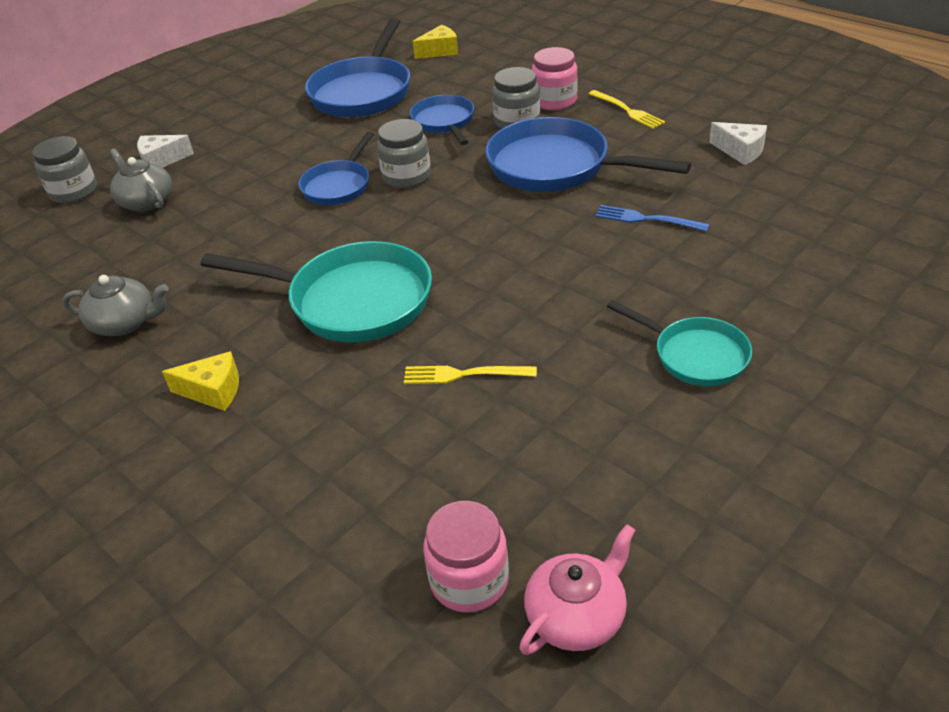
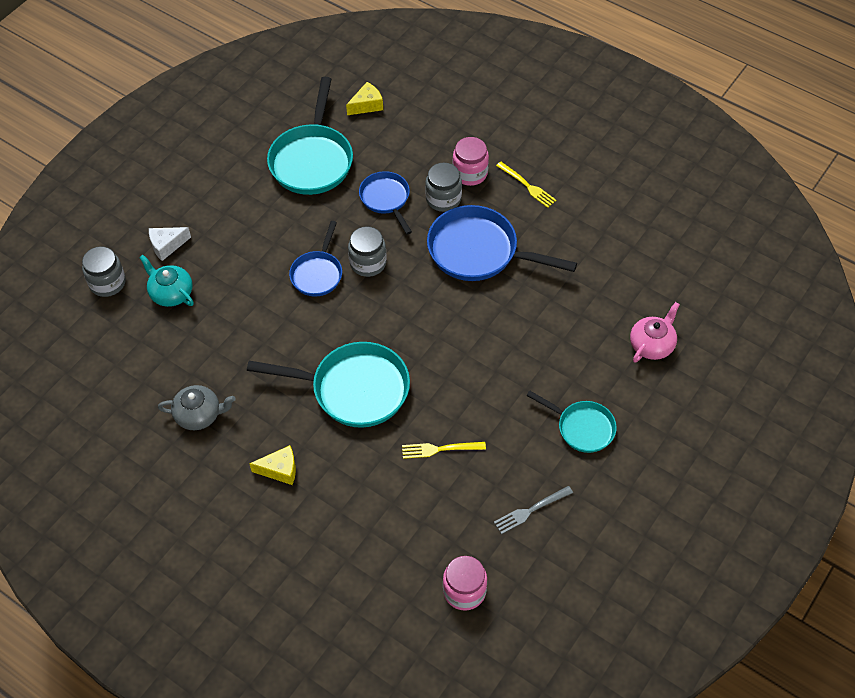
camera: 10 degrees left, 15 degrees up
(146, 201) = (171, 293): grey teapot -> turquoise teapot
(363, 92) = (312, 160): blue pan -> turquoise pan
(577, 616) = (524, 607): pink teapot -> pink teapot (652, 344)
(602, 463) = (530, 511): none -> grey fork
(646, 219) = (547, 306): blue fork -> none
(740, 151) = (611, 233): white cheese -> none

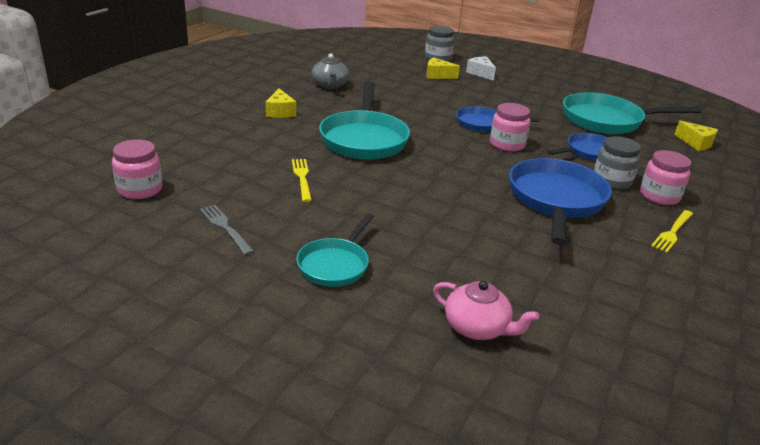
camera: 80 degrees right, 25 degrees down
(171, 293) = (437, 75): turquoise teapot -> yellow cheese
(368, 263) = (507, 144): grey jar -> pink jar

